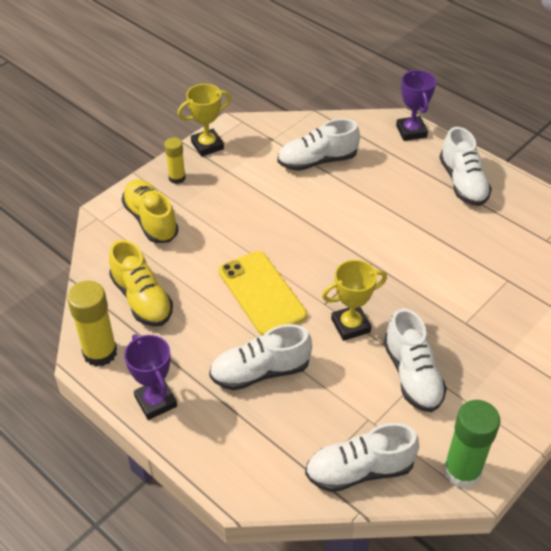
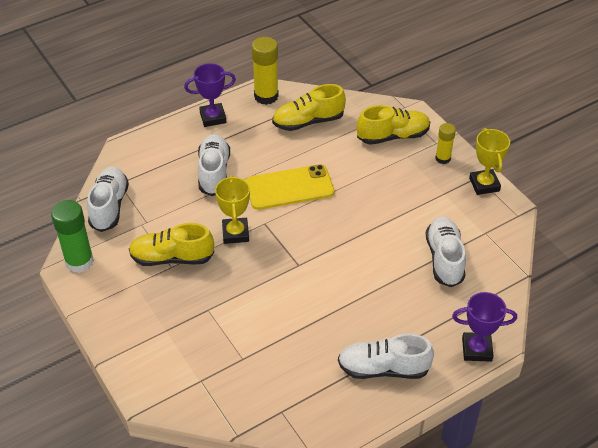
camera: 105 degrees right, 0 degrees up
(412, 375) = (172, 258): white shoe -> yellow shoe

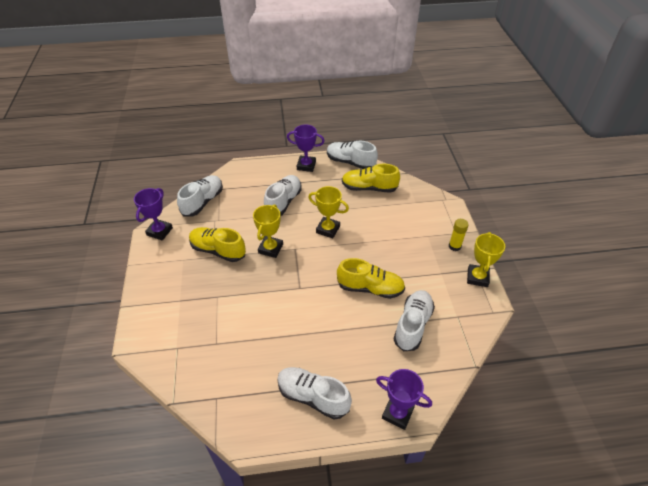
camera: 25 degrees right, 0 degrees up
(79, 261) = (159, 231): green glue stick -> purple trophy
(266, 96) = (350, 162): yellow glue stick -> white shoe
(289, 187) = (328, 229): yellow phone -> yellow trophy
(393, 136) = (425, 217): yellow shoe -> yellow shoe (370, 288)

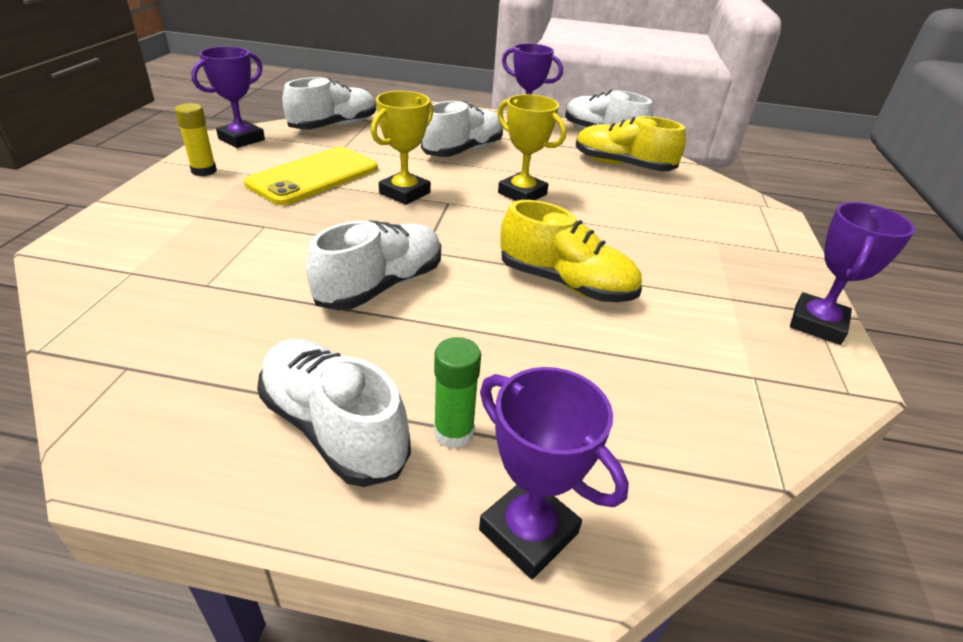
camera: 15 degrees right, 10 degrees down
(218, 250) = (314, 176): yellow shoe -> yellow phone
(356, 383) = (453, 432): none -> green glue stick
(412, 325) = (638, 363): white shoe -> white shoe (381, 285)
(454, 246) = (772, 267): yellow glue stick -> yellow glue stick (204, 171)
(477, 277) = (817, 324): yellow trophy -> purple trophy

